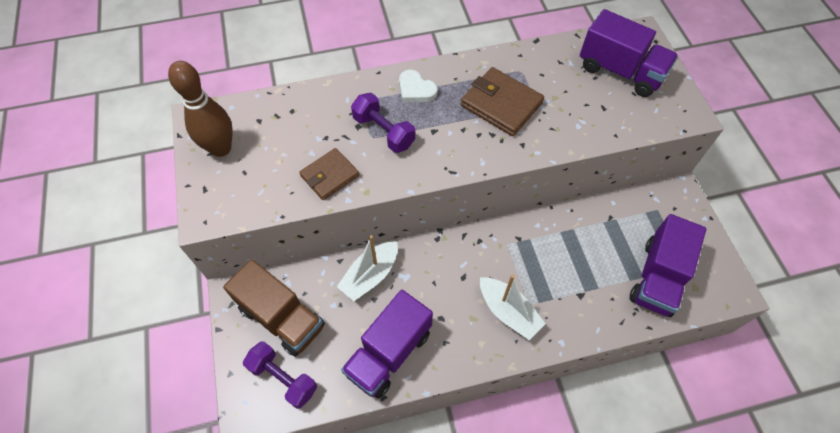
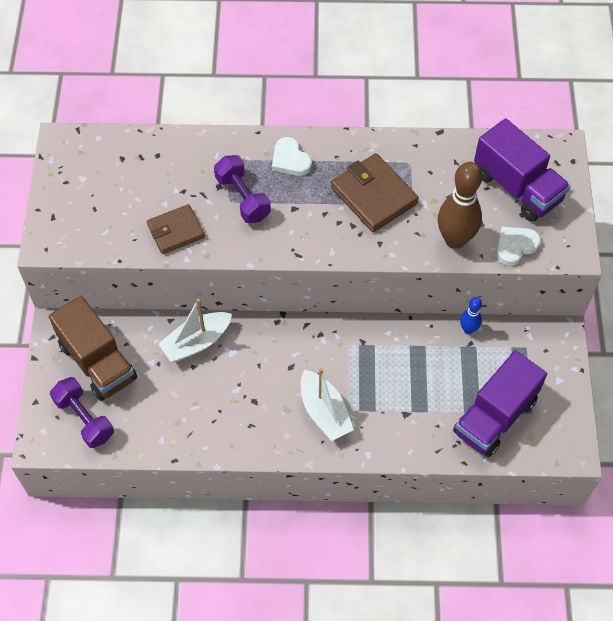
camera: 15 degrees right, 0 degrees up
(221, 148) = (78, 179): brown bowling pin -> brown bowling pin (455, 239)
(389, 353) = (192, 421): purple truck -> none
(604, 206) = (468, 329): none -> blue bowling pin
(641, 121) = (515, 246): none -> white heart

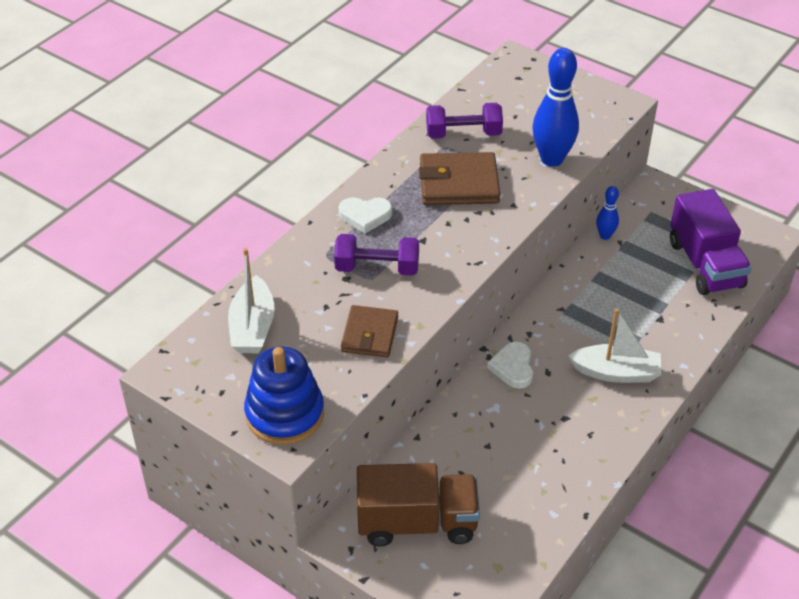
camera: 55 degrees left, 15 degrees down
(71, 227) = (285, 414): none -> blue stacking toy
(84, 418) = (478, 569): purple dumbbell -> purple dumbbell (463, 134)
(196, 342) = (461, 429): white boat -> white boat (252, 327)
(455, 239) = (552, 159): brown bowling pin -> blue bowling pin
(515, 246) = (590, 129): white heart -> white heart (513, 367)
(517, 187) = (531, 99): purple truck -> none

